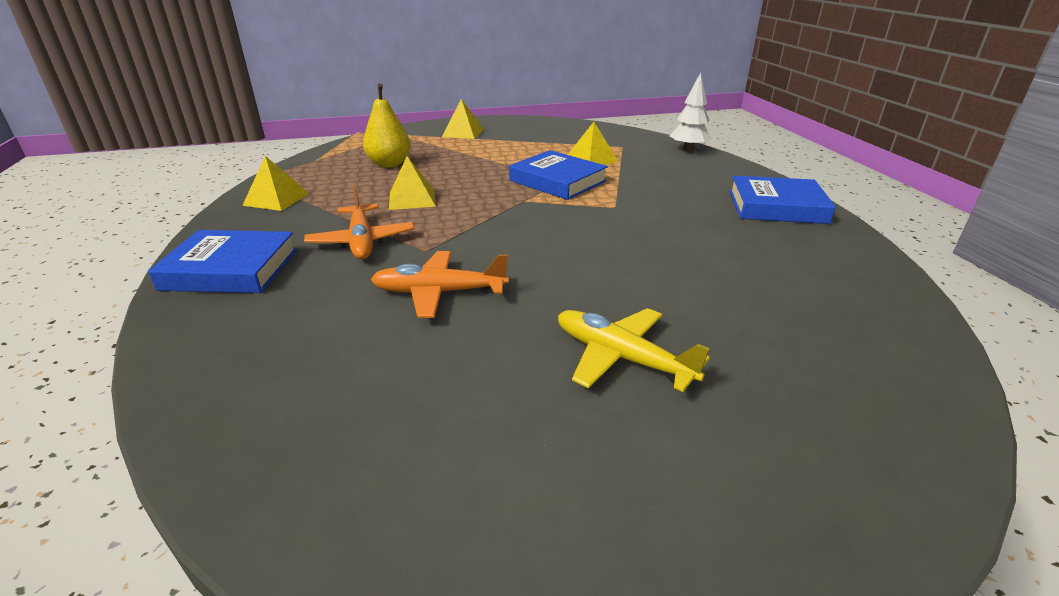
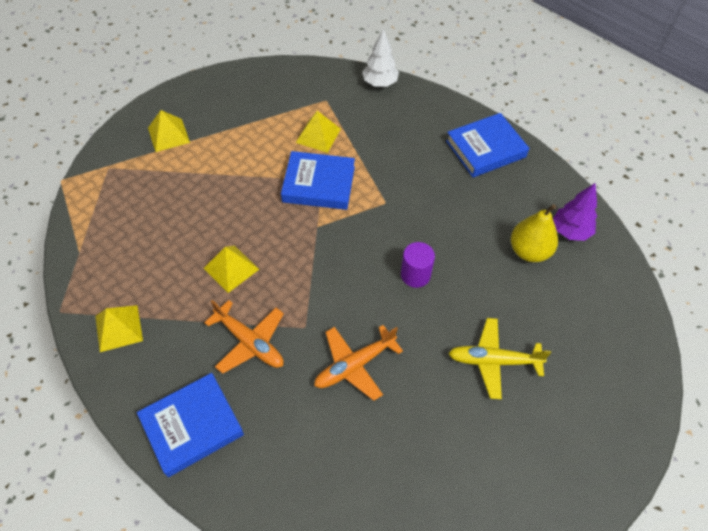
camera: 35 degrees left, 25 degrees up
(389, 164) = (157, 225): yellow pear -> yellow pear (529, 251)
(593, 257) = (415, 275): none -> purple cylinder
(855, 291) = (570, 231): none -> purple tree

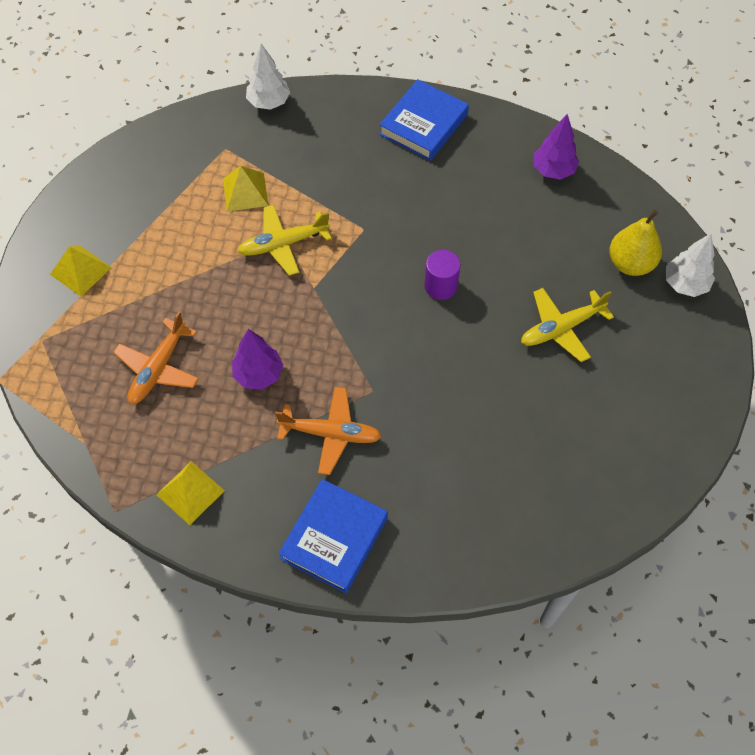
camera: 30 degrees left, 5 degrees up
(231, 268) = (258, 374): yellow pyramid -> purple tree
(318, 184) = (284, 244): blue book -> yellow plane
(355, 365) = (443, 400): orange plane -> orange plane (159, 368)
(529, 251) = (528, 209): yellow pear -> yellow pear (630, 263)
(631, 382) = (685, 284): none -> white tree

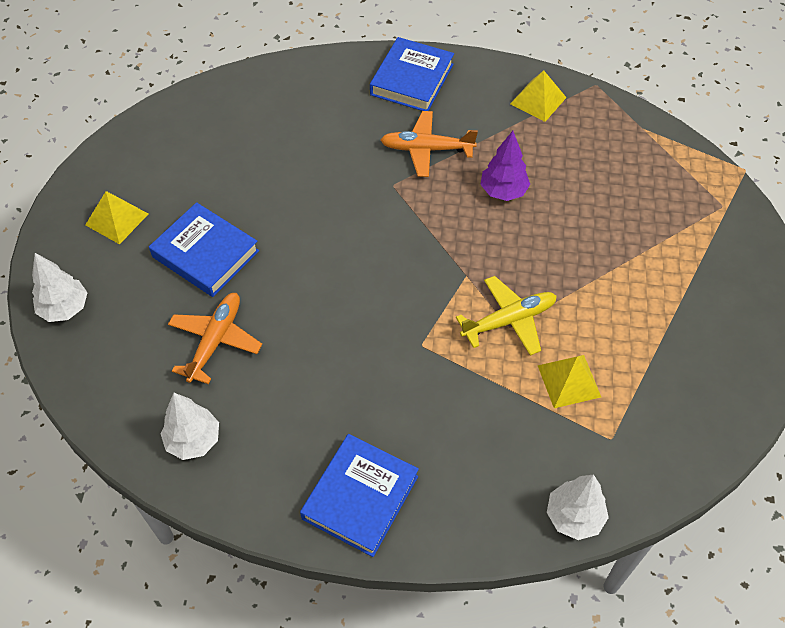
camera: 175 degrees right, 5 degrees down
(81, 271) = (718, 275): yellow pyramid -> yellow pyramid (117, 219)
(159, 368) = (600, 190): orange plane -> orange plane (215, 341)
(440, 286) = (331, 287): purple cylinder -> none
(553, 170) = (193, 440): purple tree -> white tree
(562, 328) = (205, 254): yellow plane -> blue book
(630, 263) = (120, 327): yellow pear -> none

